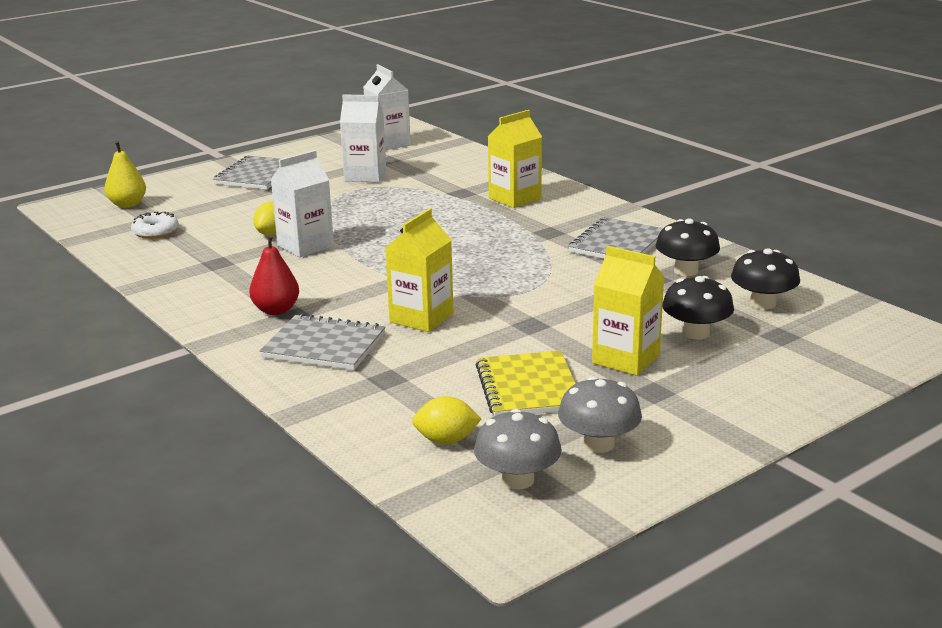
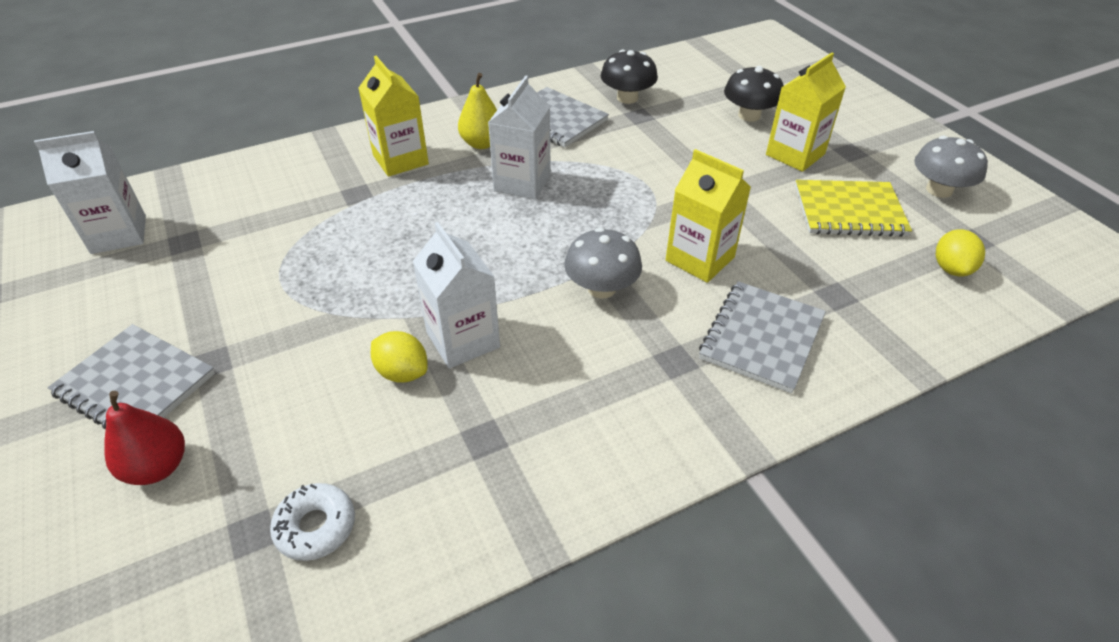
camera: 80 degrees left, 20 degrees up
(127, 205) = (144, 582): yellow pear -> yellow pear (482, 143)
(276, 310) = (660, 377): red pear -> red pear (158, 467)
(365, 176) = (233, 266): white carton -> white carton (522, 183)
(517, 480) = (1005, 237): grey mushroom -> grey mushroom (601, 288)
(762, 303) = (699, 78): black mushroom -> none

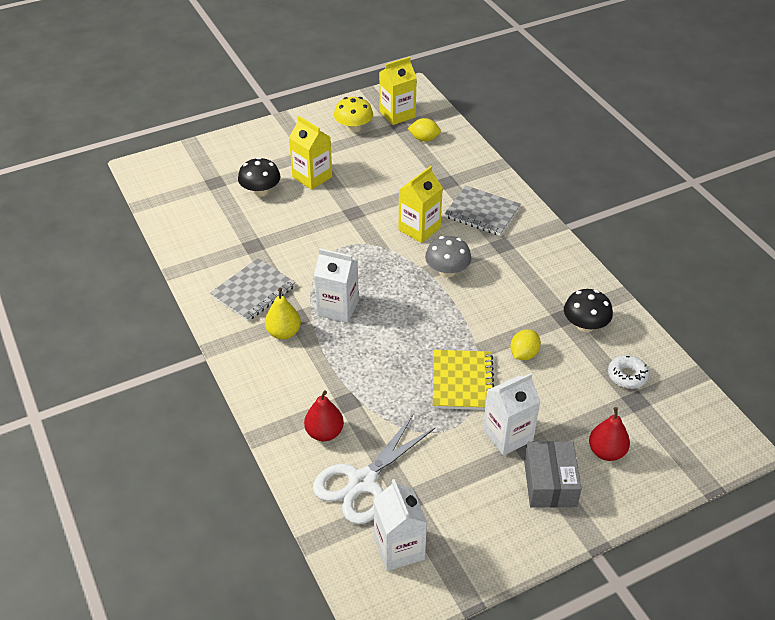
camera: 90 degrees left, 0 degrees up
(135, 384) = (550, 483): grey notebook -> grey box
(228, 206) = (362, 482): none -> white scissors
(313, 177) = (324, 433): none -> red pear
(400, 160) = (303, 380): yellow carton -> yellow carton (397, 114)
(463, 340) = (495, 330): white carton -> white carton (507, 435)
(627, 98) = (226, 250): black mushroom -> black mushroom (585, 325)
(849, 211) = (373, 165): yellow notebook -> yellow notebook (462, 381)
(939, 190) = (353, 128): grey mushroom -> yellow mushroom

